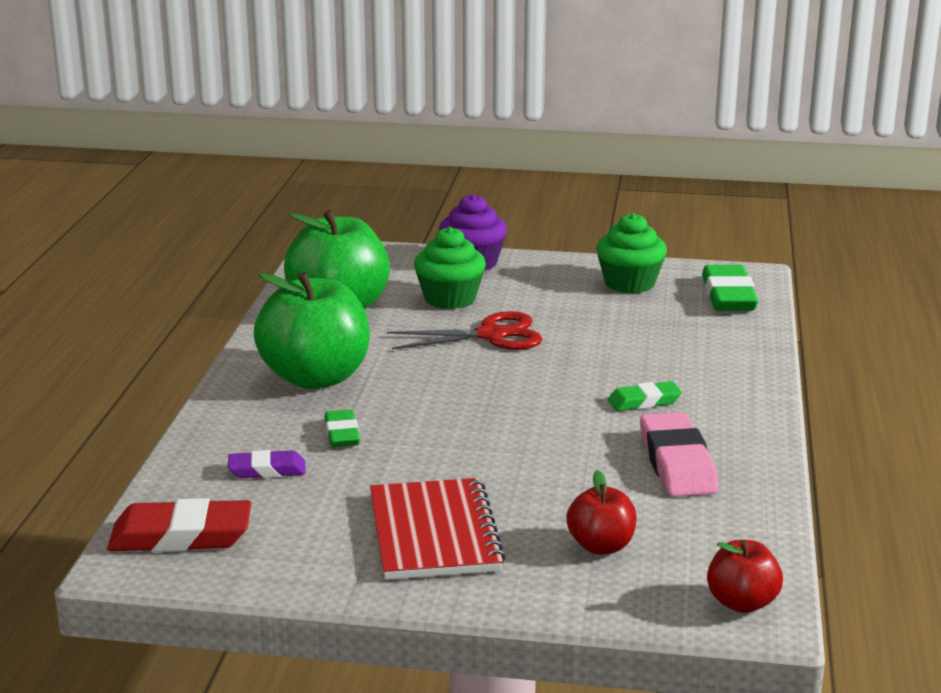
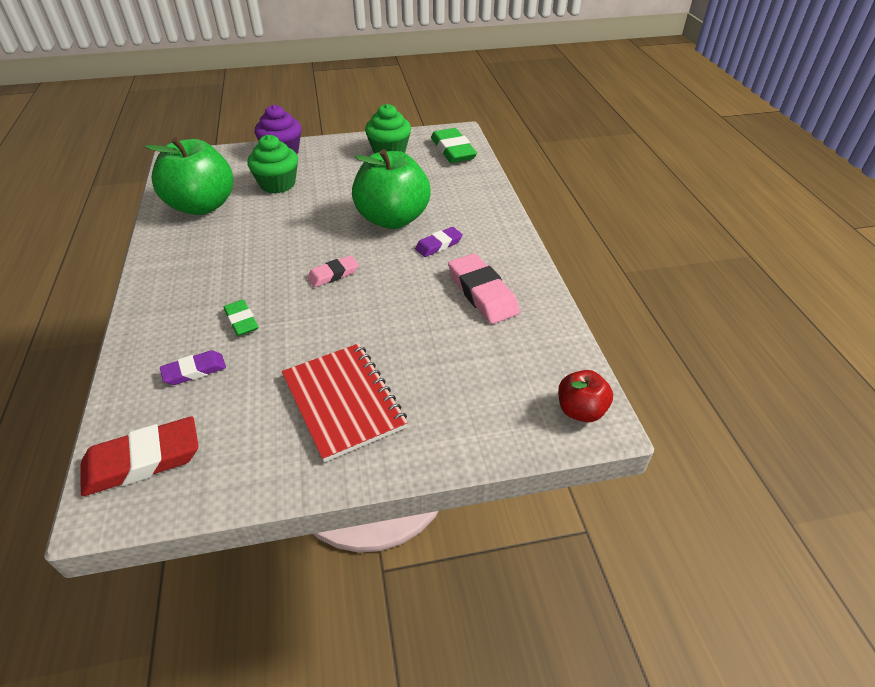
camera: 20 degrees left, 20 degrees up
(315, 378) = (205, 272): green apple -> green apple (392, 219)
(480, 408) = (333, 274): none -> pink eraser
(491, 335) = (317, 209): red scissors -> none
(601, 546) = (465, 382): red apple -> none
(644, 401) = (438, 245): green eraser -> purple eraser

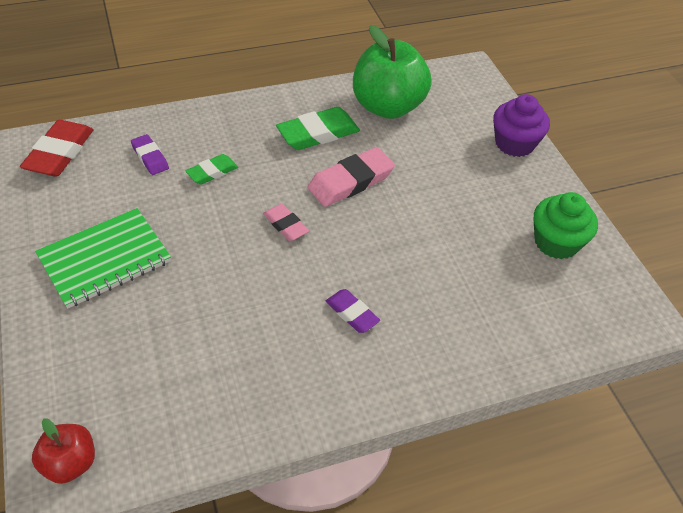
camera: 80 degrees right, 5 degrees up
(143, 460) = (60, 153): red eraser -> red eraser turned 45 degrees clockwise
(277, 184) = (444, 152): green cupcake -> none
(343, 402) = (105, 259): red notebook -> green notebook
(392, 219) = (397, 263): green apple -> none
(453, 150) = (588, 314): green eraser -> green eraser (318, 133)
(482, 293) = (263, 363): pink eraser -> pink eraser (351, 181)

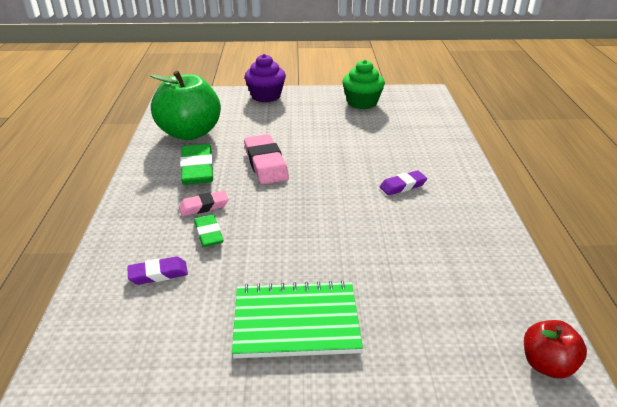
camera: 70 degrees left, 15 degrees down
(60, 153) = (95, 352): red eraser -> none
(105, 259) = (296, 322): green notebook -> green notebook turned 75 degrees counterclockwise
(285, 225) = (299, 202): pink eraser -> pink eraser (204, 206)

